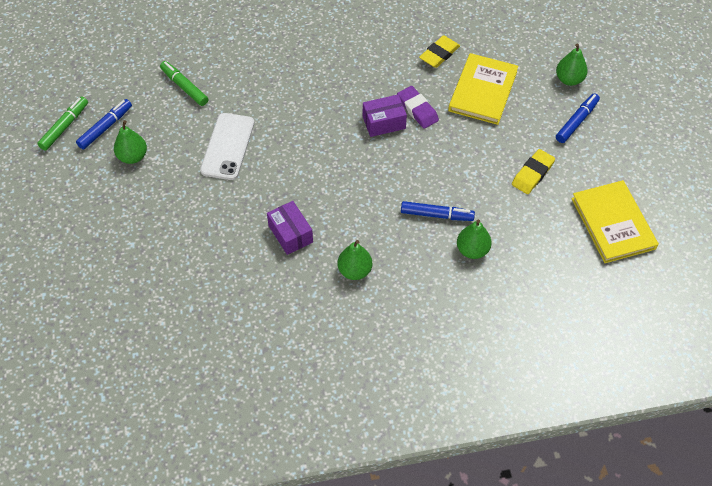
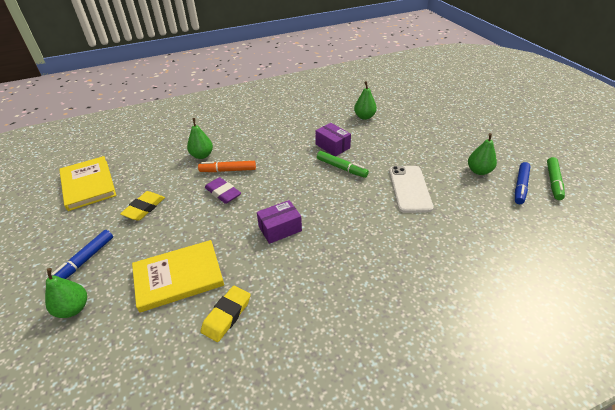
camera: 170 degrees right, 15 degrees down
(184, 87) = (484, 230): green marker -> green marker (341, 168)
(354, 271) = (282, 135): green pear -> green pear (364, 117)
(417, 109) = (248, 246): purple eraser -> purple eraser (223, 193)
(436, 215) = (228, 170): blue marker -> orange marker
(483, 91) = (178, 277): yellow book -> yellow book turned 60 degrees clockwise

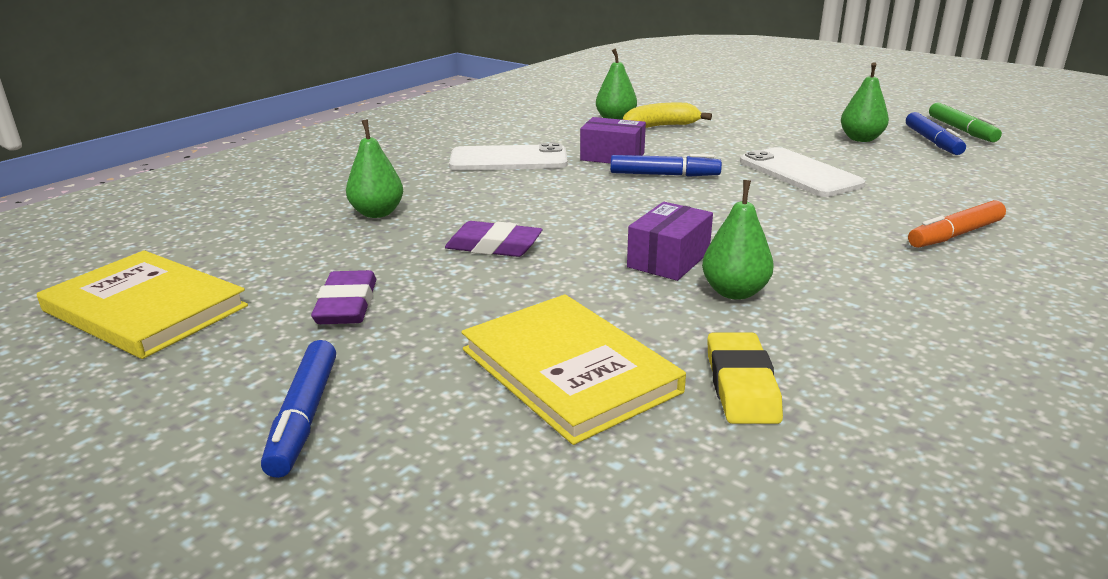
camera: 30 degrees left, 15 degrees down
(73, 308) = (385, 497): green pear -> green pear (734, 292)
(144, 208) = (346, 305): yellow eraser -> purple eraser
(178, 277) = (569, 370): yellow book -> yellow book turned 75 degrees counterclockwise
(228, 170) = (461, 219): orange marker -> orange marker (955, 235)
(285, 134) = (508, 160): none -> white phone
(341, 168) = (664, 175): green marker -> blue marker
(380, 128) = (660, 127): none -> yellow banana

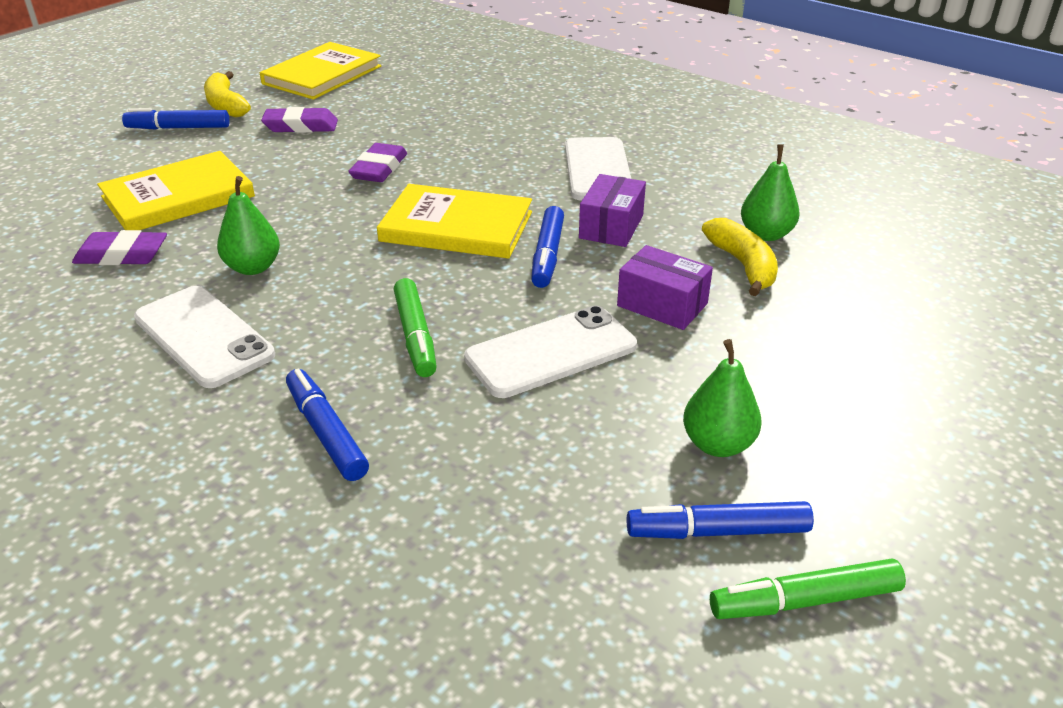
camera: 90 degrees right, 10 degrees up
(221, 382) = (225, 105): none -> yellow banana
(377, 213) = (459, 122): green pear -> none
(623, 206) = (456, 227): none -> yellow book
(668, 259) = (326, 242): purple box -> purple box (662, 304)
(741, 385) = (122, 255): yellow eraser -> purple eraser
(808, 213) = (415, 336): none -> green marker
(874, 301) = (203, 336): none -> white phone
(955, 235) = (326, 432): orange marker -> blue marker

